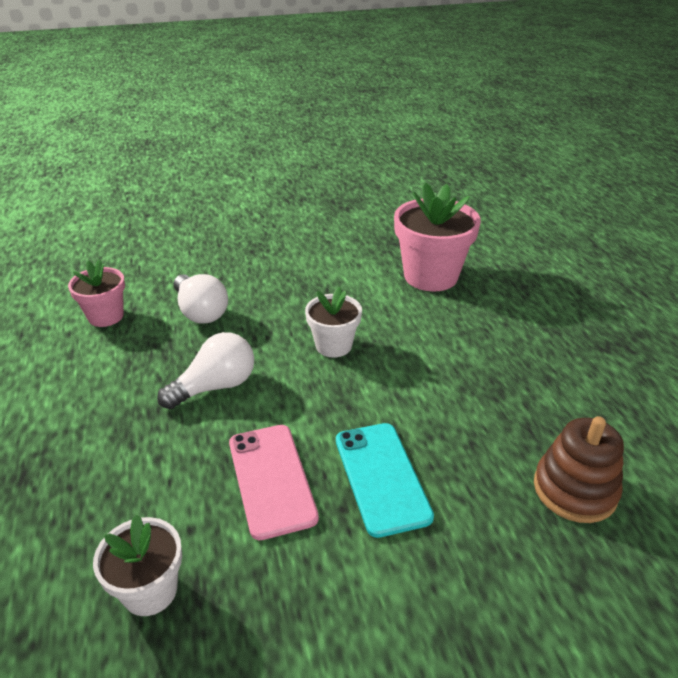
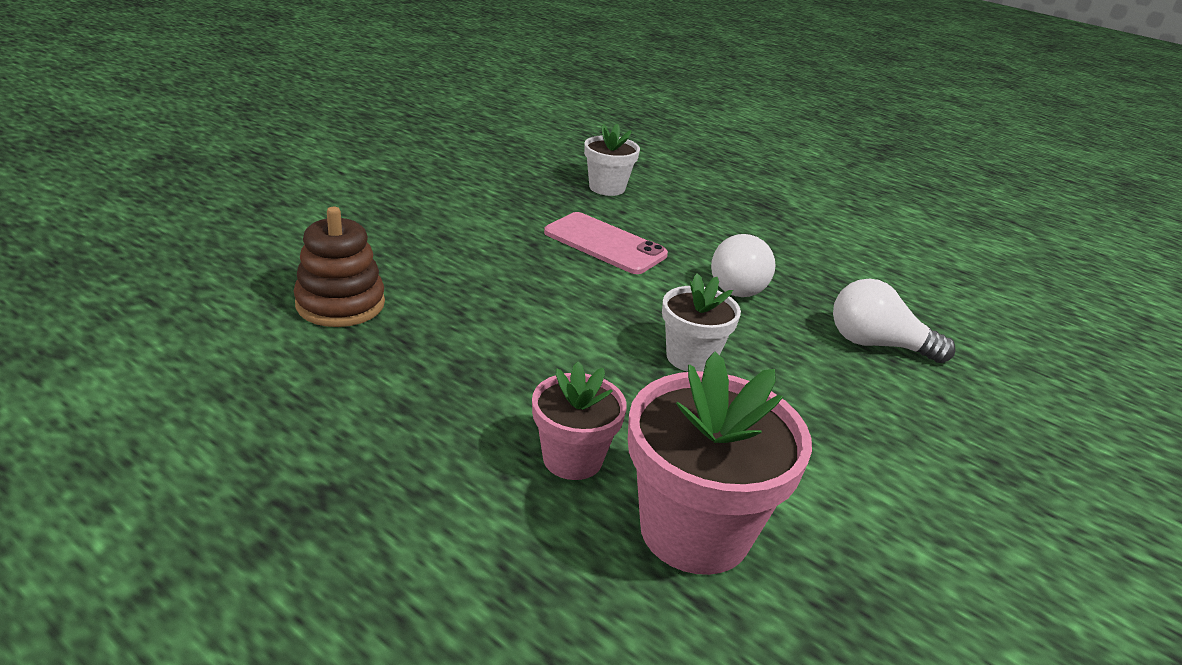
camera: 140 degrees right, 5 degrees down
(106, 316) = (942, 308): pink flower pot -> pink flower pot (572, 459)
(381, 477) = (522, 267): turquoise phone -> none

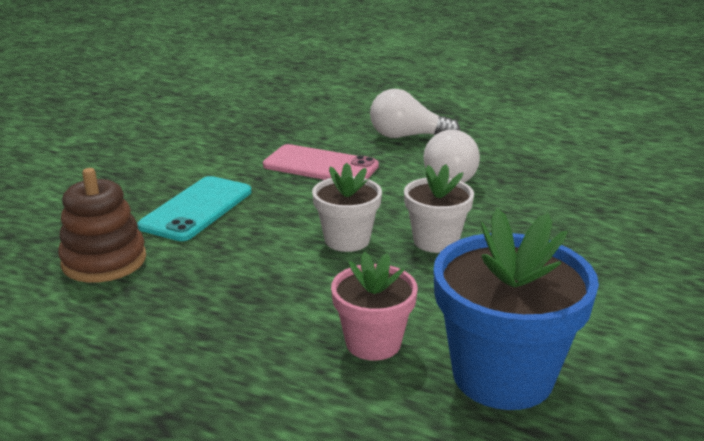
camera: 10 degrees left, 5 degrees down
(456, 266) = (197, 209): none -> turquoise phone
(607, 188) = (301, 121): white flower pot -> white flower pot (347, 240)
(695, 530) = (502, 376): pink flower pot -> blue flower pot
(877, 344) = (581, 200): white light bulb -> white light bulb (407, 136)

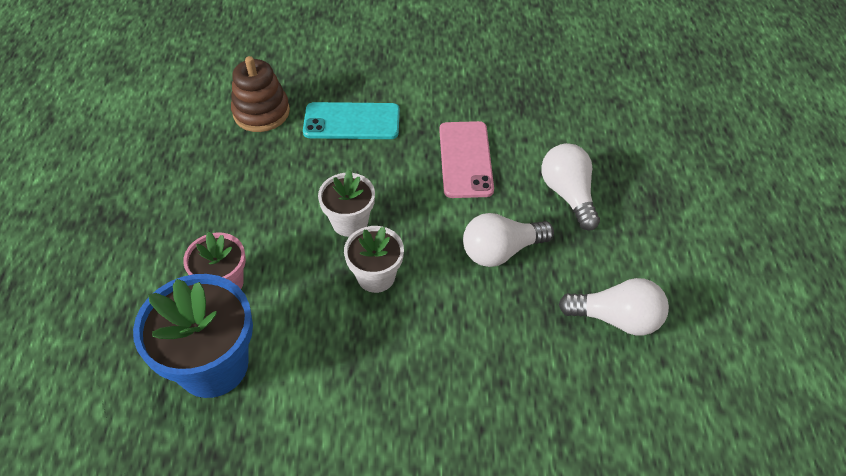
camera: 65 degrees right, 25 degrees up
(553, 151) = (616, 318): none -> white light bulb

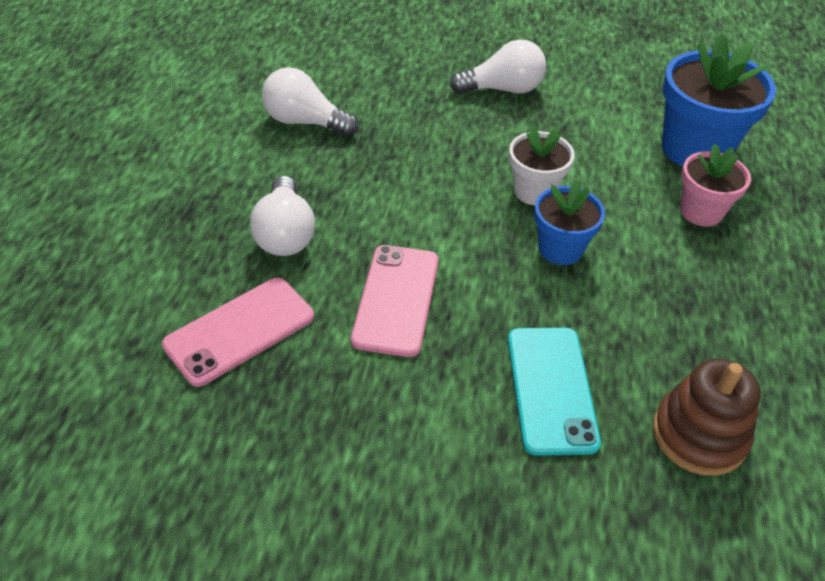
camera: 170 degrees left, 5 degrees down
(350, 222) = (560, 249): white flower pot -> blue flower pot
(351, 121) = (551, 389): turquoise phone -> turquoise phone turned 75 degrees clockwise
(501, 251) = (392, 191): white light bulb -> white light bulb (502, 89)
(559, 122) = (240, 331): none -> pink phone

